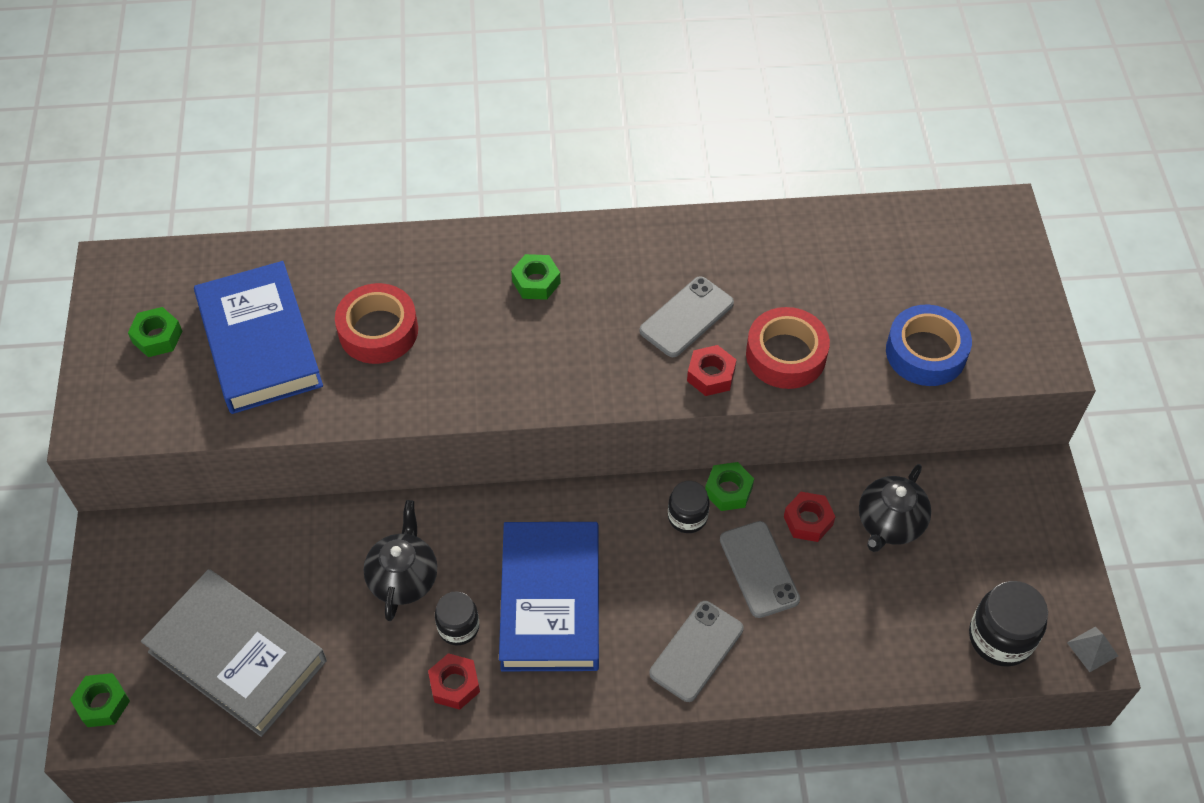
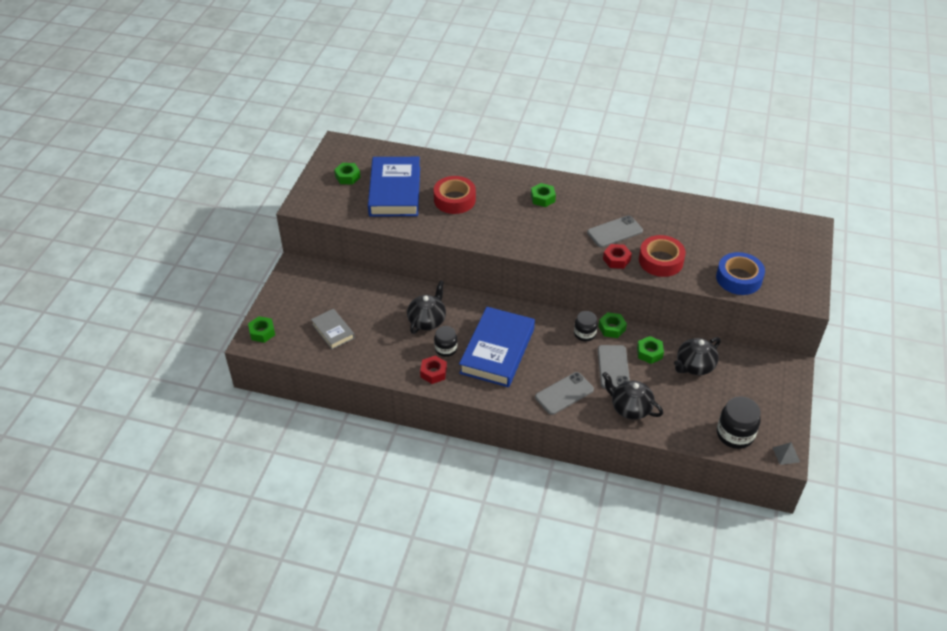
camera: 20 degrees right, 10 degrees down
(237, 656) = (333, 331): grey book -> grey book, size x0.51
(808, 521) = (649, 353): red nut -> green nut
(816, 643) = (630, 408): none -> black teapot

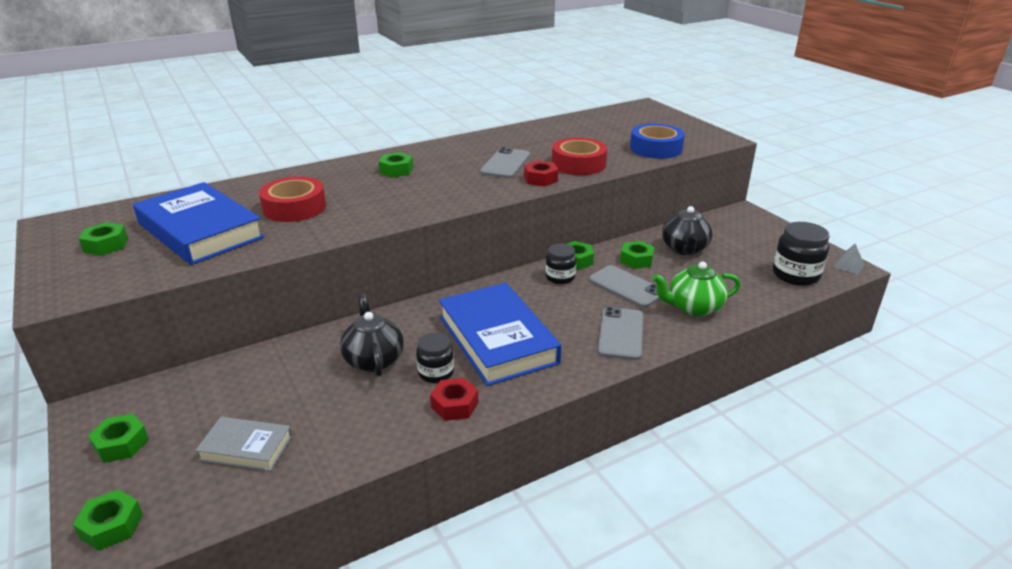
camera: 45 degrees left, 15 degrees down
(292, 294) = (121, 444): none -> green nut
(630, 408) = (693, 308): black teapot -> green teapot

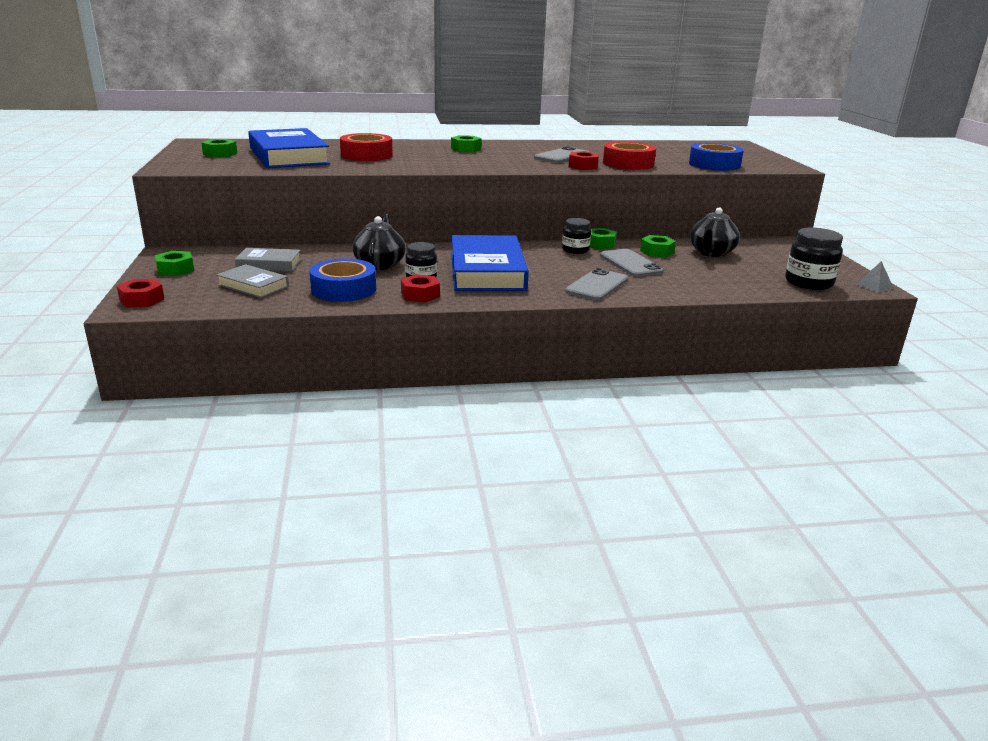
camera: 20 degrees right, 5 degrees down
(111, 526) = (142, 300): green nut -> red nut
(240, 397) = (269, 264): none -> grey book
(362, 421) = (344, 289): none -> blue tape
(693, 308) = (681, 284): green teapot -> none

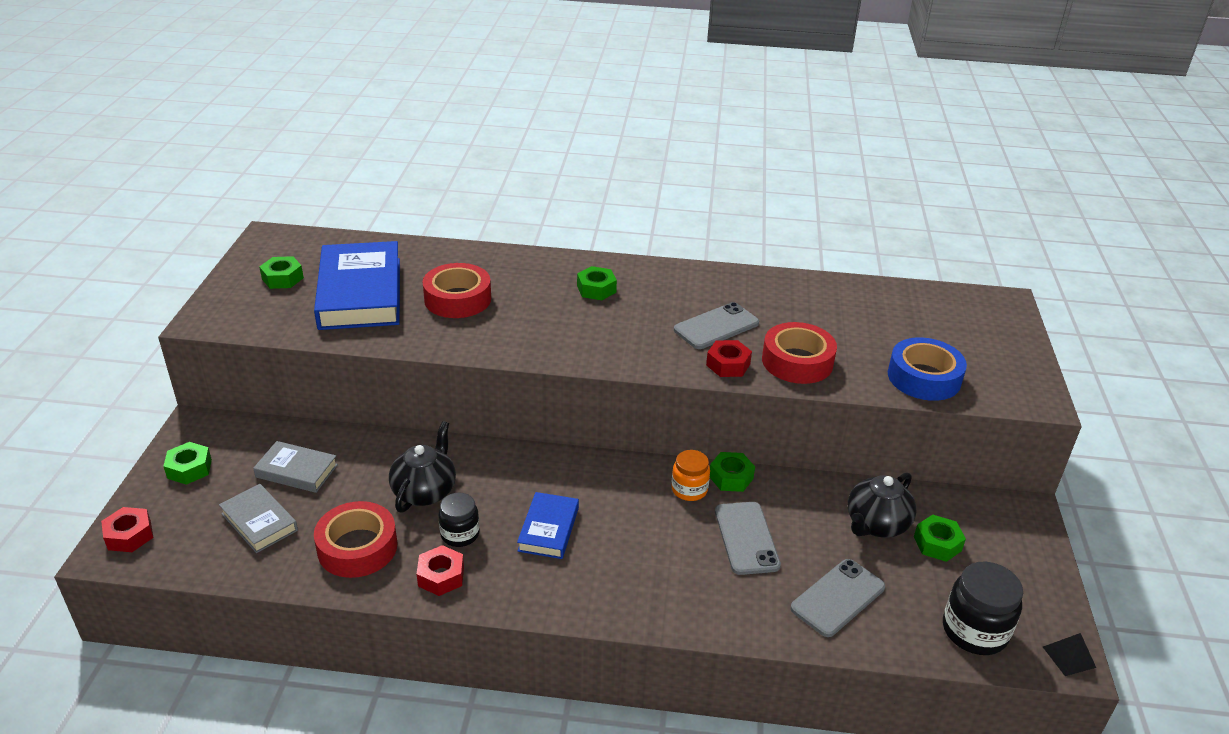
camera: 15 degrees right, 10 degrees up
(344, 289) = (357, 547): blue tape -> red tape
(487, 271) = (548, 529): blue book -> blue book, size x0.51
(575, 250) = (689, 489): black jar -> orange jar
(597, 285) = (673, 590): grey phone -> grey phone (838, 598)
(657, 251) = (799, 510): green nut -> green nut (937, 543)
(874, 286) = (1069, 657): grey pyramid -> black pyramid

